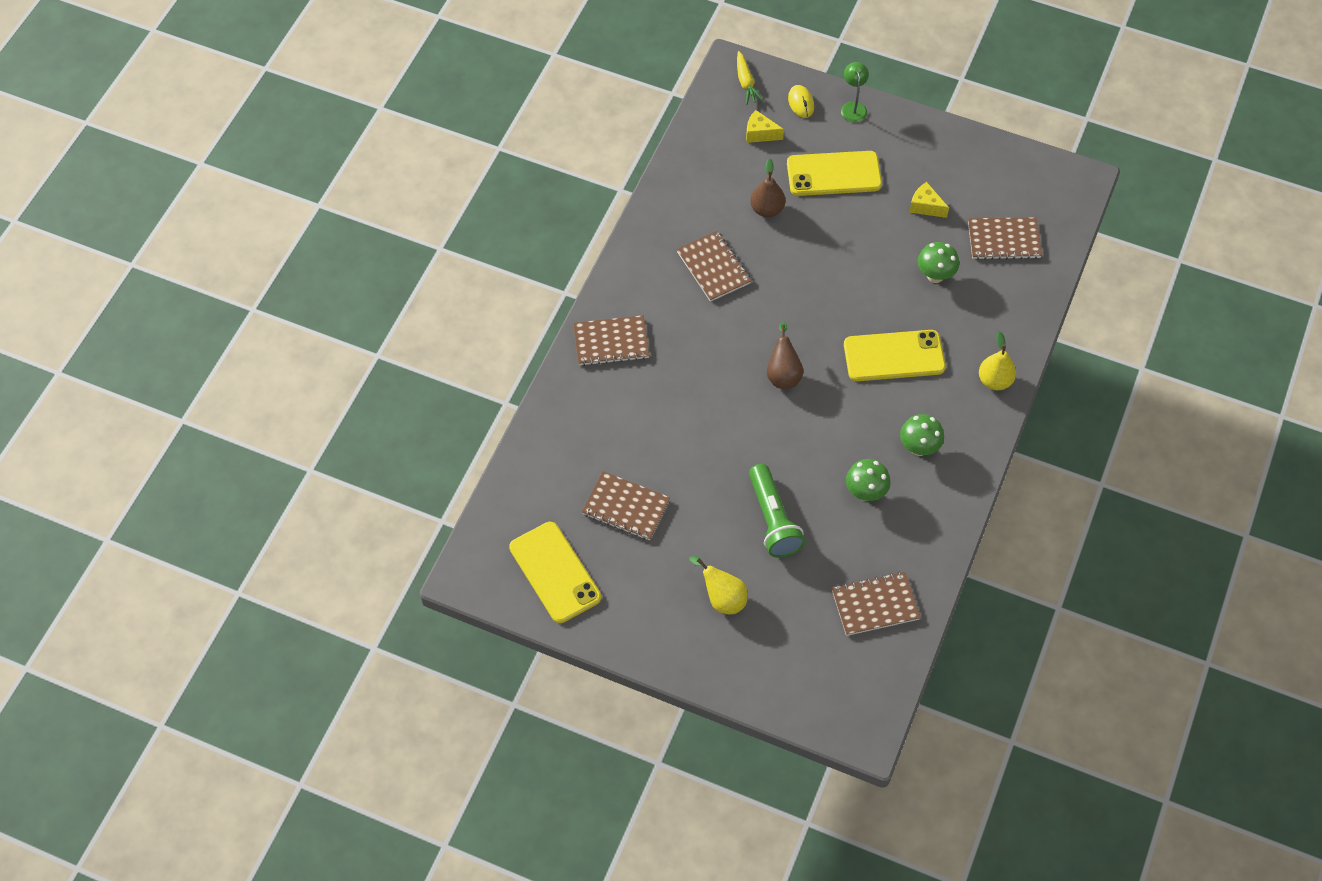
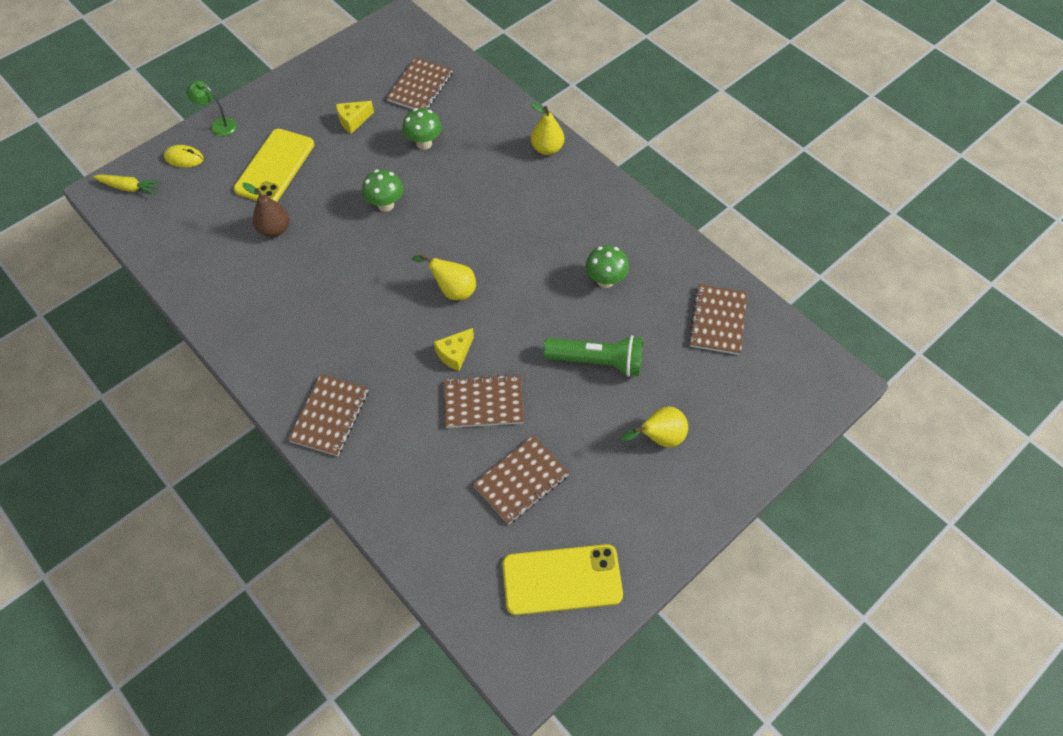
camera: 65 degrees left, 0 degrees up
(713, 267) = (306, 296): brown notebook -> brown notebook (483, 402)
(760, 133) = (192, 200): yellow cheese -> yellow cheese (455, 354)
(783, 374) = (453, 290): brown pear -> yellow pear
(894, 356) = (483, 203): yellow phone -> none
(919, 448) = (581, 225): green mushroom -> green mushroom (385, 205)

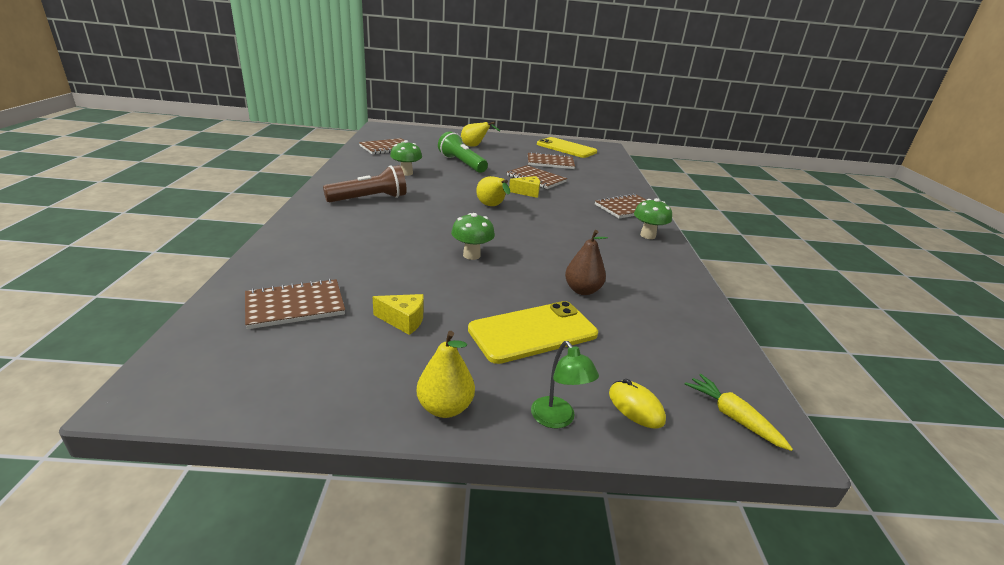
camera: 140 degrees left, 30 degrees down
(424, 143) = (378, 268): green mushroom -> green mushroom (647, 235)
(547, 149) = (309, 218): yellow pear -> yellow pear (445, 407)
(555, 208) = (369, 199): none -> brown flashlight

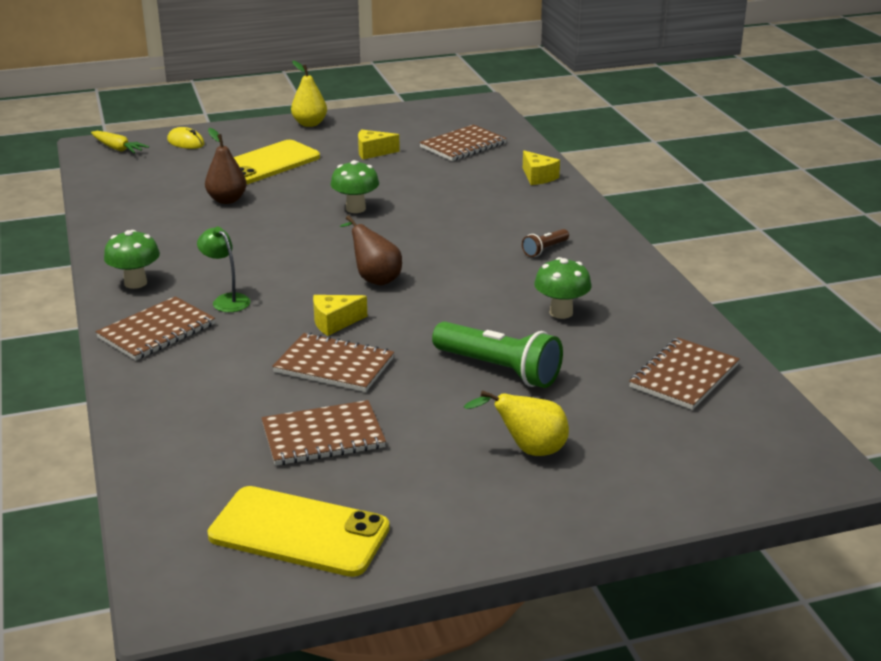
camera: 165 degrees right, 0 degrees up
(285, 249) = (538, 177): none -> yellow cheese
(369, 199) = (544, 249): brown flashlight -> brown flashlight, size x0.49
(492, 206) = (374, 279): yellow pear -> brown pear
(557, 419) = (238, 130): green lamp -> green lamp (226, 300)

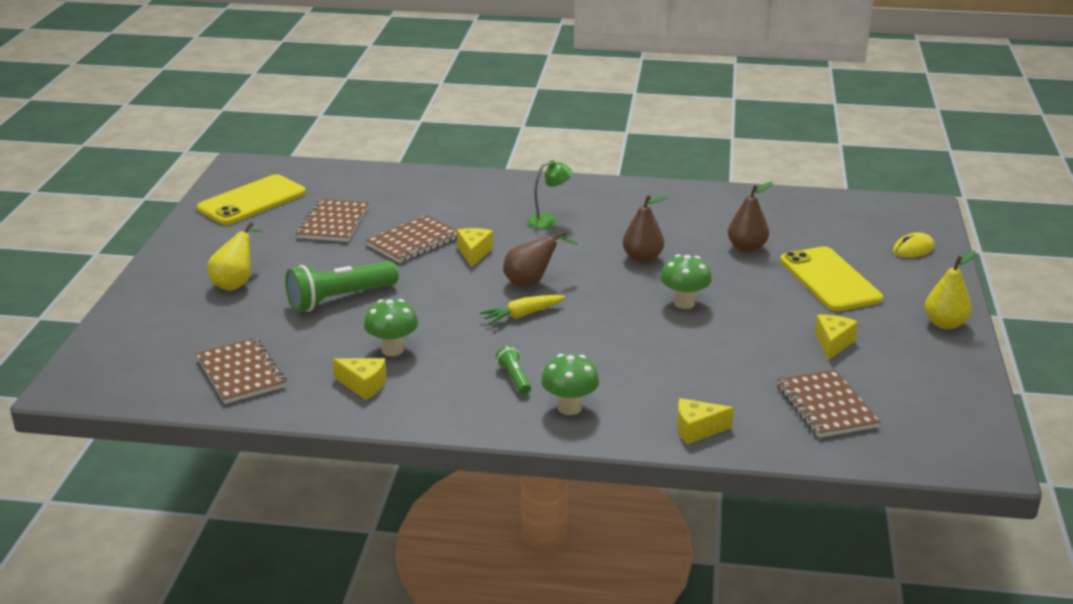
camera: 115 degrees right, 0 degrees up
(118, 148) = (910, 216): yellow carrot -> yellow carrot (522, 315)
(135, 283) = (607, 194): green mushroom -> green mushroom (569, 408)
(156, 331) = (524, 192): brown notebook -> none
(282, 239) = (642, 258): none -> brown pear
(544, 249) = (514, 378): brown flashlight -> green flashlight
(629, 309) = (363, 385): none -> yellow cheese

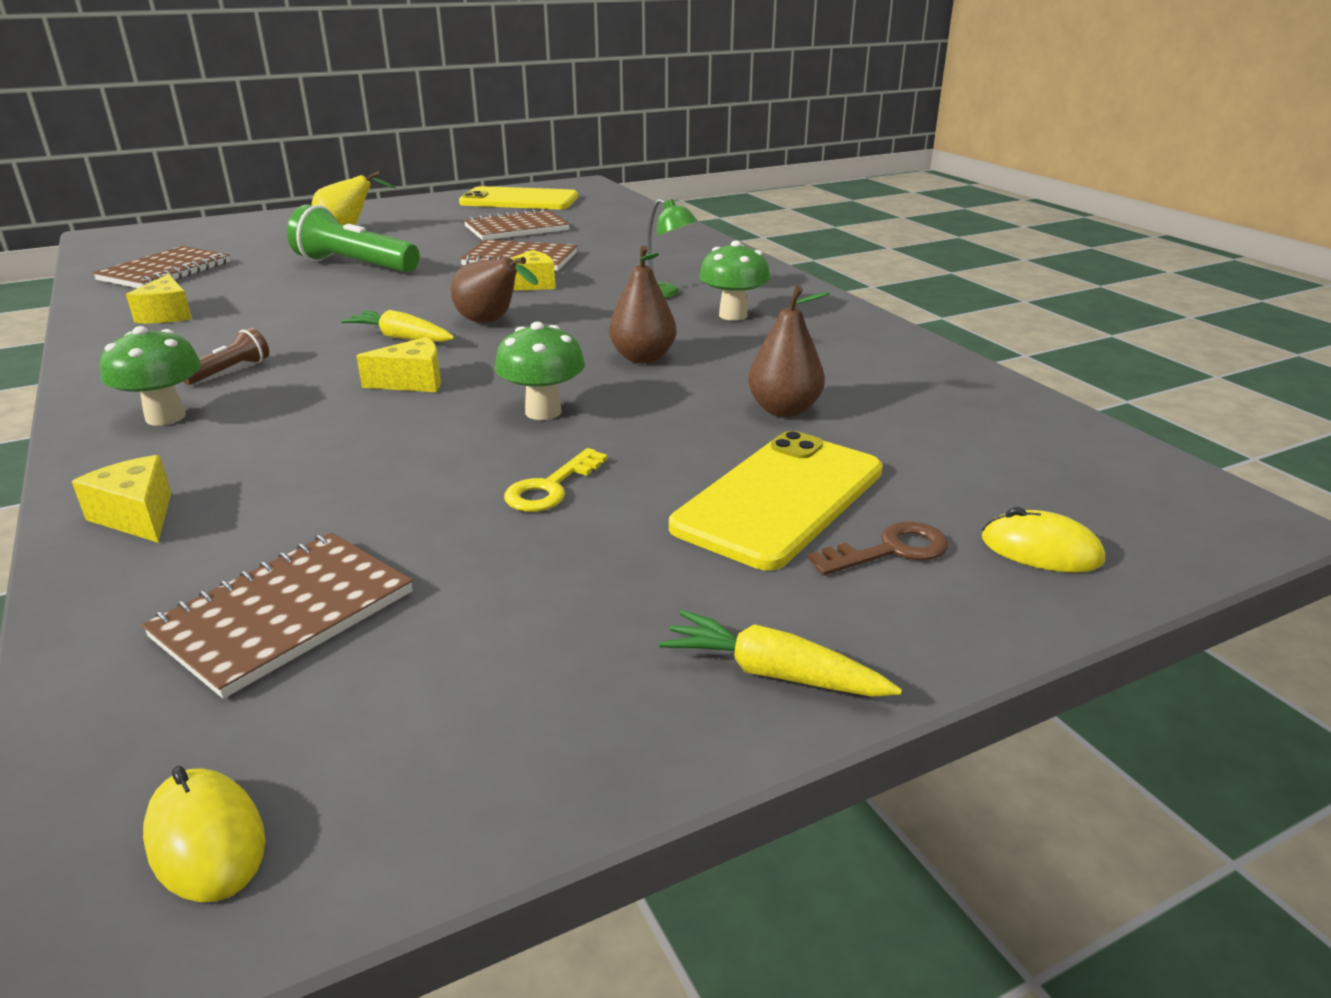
camera: 55 degrees right, 0 degrees up
(392, 350) = (258, 307): green mushroom -> green mushroom (733, 315)
(514, 378) = (230, 371): green flashlight -> brown flashlight
(770, 324) = (550, 487): none -> yellow key
(833, 343) = (540, 561): yellow cheese -> yellow cheese (413, 382)
(889, 275) = (891, 550): none -> brown key
(945, 324) = (773, 673): yellow pear -> yellow carrot
(954, 441) = (206, 840): none -> yellow mouse

